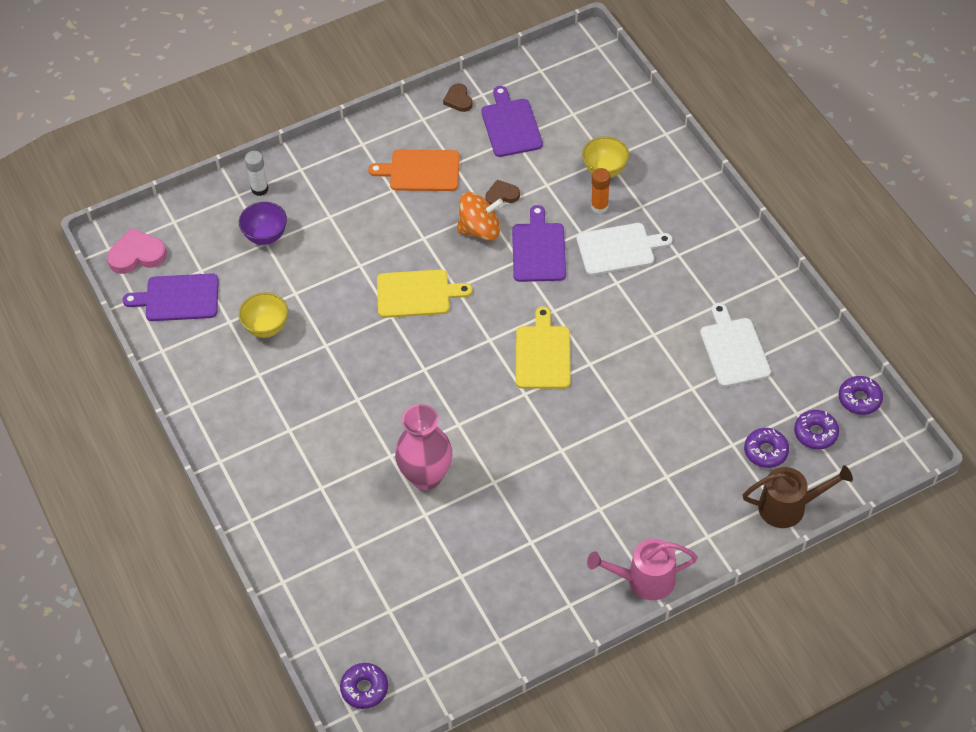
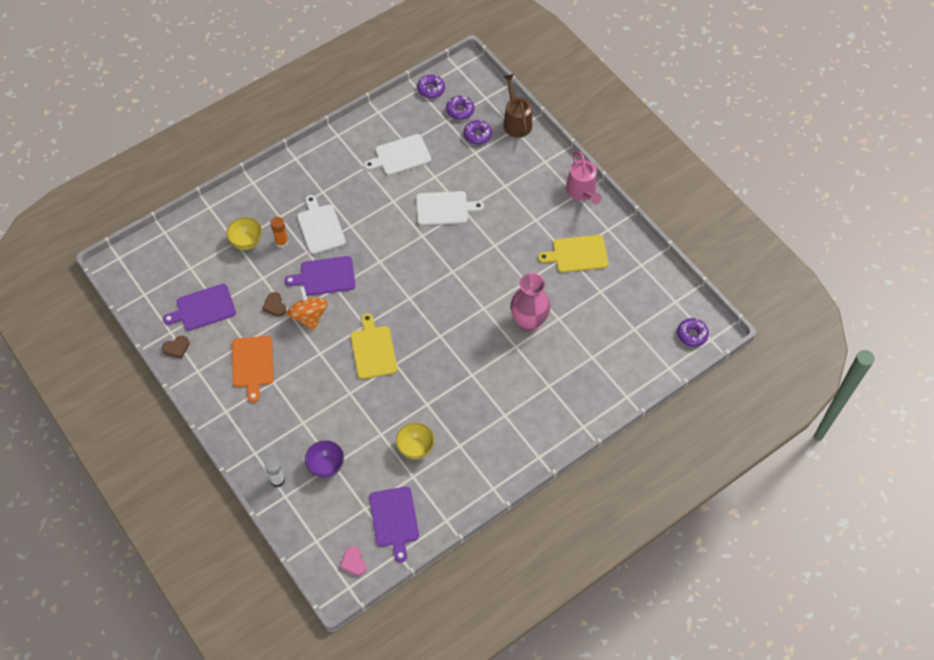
camera: 100 degrees left, 5 degrees up
(137, 255) = (353, 562): pink heart -> pink heart, size x0.61
(543, 354) = (418, 264): yellow cutting board -> yellow cutting board (577, 254)
(633, 395) = (444, 208): none -> white cutting board

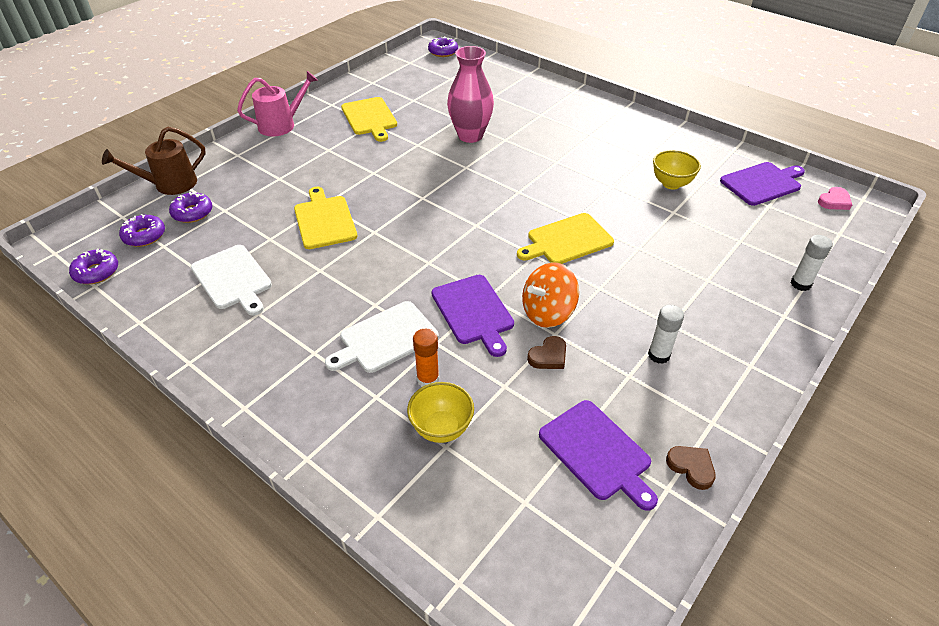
camera: 105 degrees left, 15 degrees down
(253, 364) = (659, 355): orange cutting board -> white glue stick
(326, 466) = (747, 246): purple bowl -> none
(444, 208) = (324, 220): white cutting board -> yellow cutting board

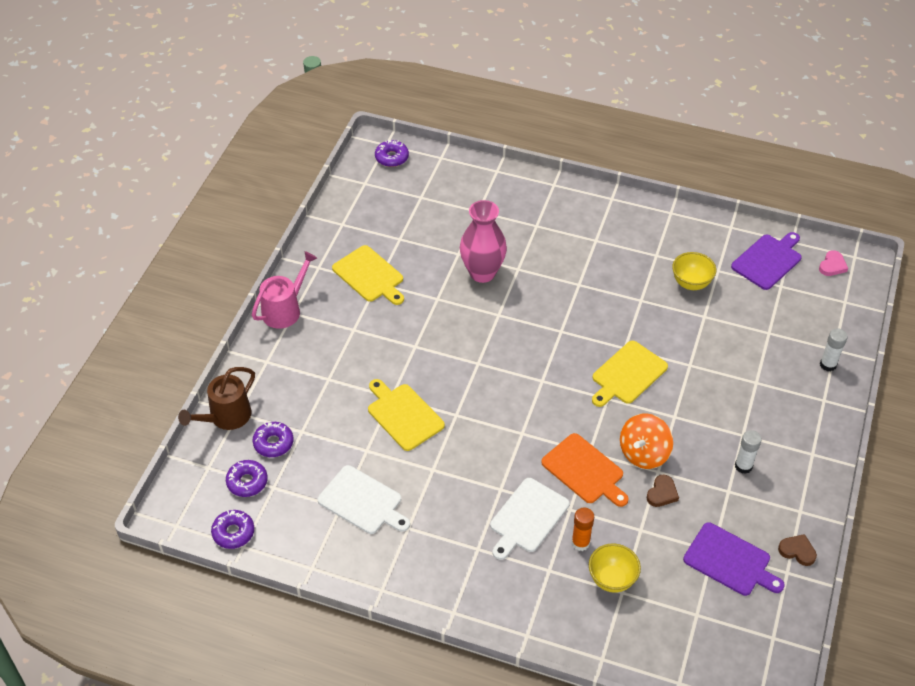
camera: 20 degrees left, 5 degrees up
(473, 312) = (585, 471): purple cutting board -> orange cutting board

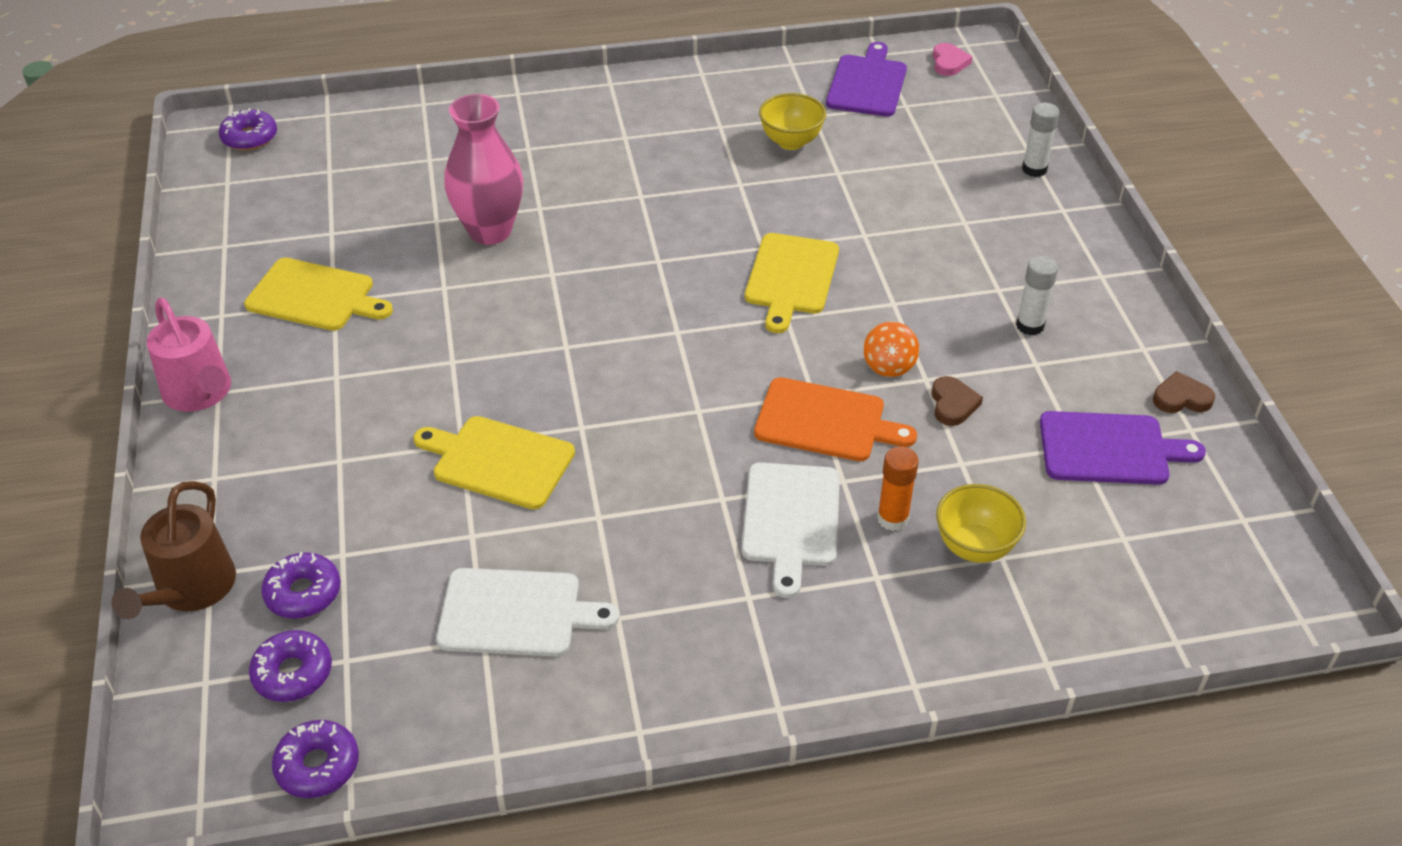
camera: 30 degrees left, 5 degrees down
(285, 310) = (200, 393): pink watering can -> pink watering can turned 135 degrees clockwise
(644, 453) = (889, 365): orange spinning top -> orange spinning top, size x0.61

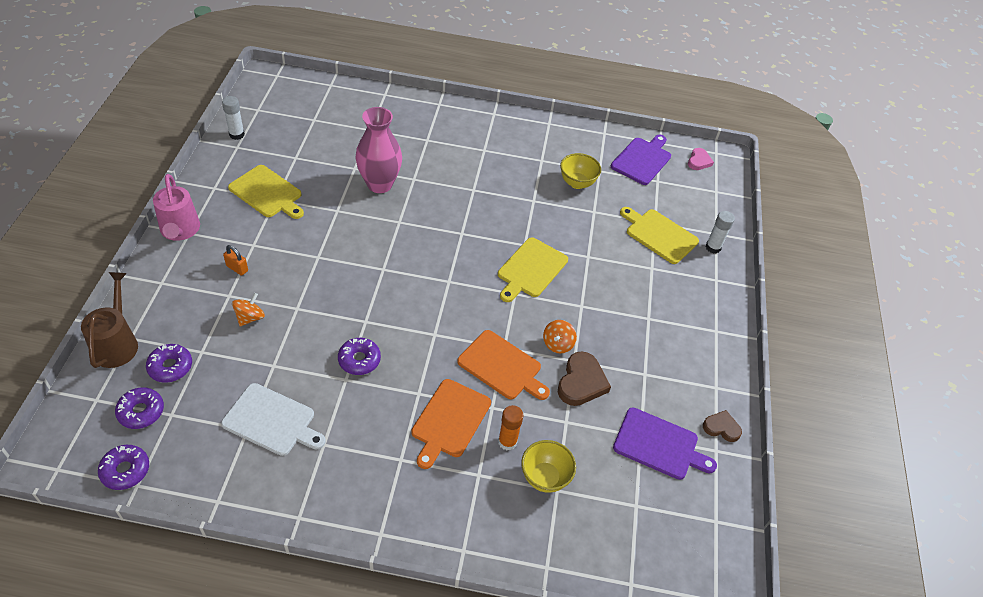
camera: 15 degrees right, 5 degrees up
(191, 589) = (117, 343): brown watering can -> brown watering can turned 150 degrees clockwise
(249, 138) = (283, 86): purple donut -> purple donut (359, 360)
(329, 418) = (237, 268): none -> orange padlock
(393, 480) = (250, 317): none -> orange spinning top
(498, 461) = (310, 326): yellow cutting board -> yellow cutting board (659, 235)
(791, 520) = (449, 421): white cutting board -> orange cutting board
(953, 404) = (581, 382): brown heart -> brown heart, size x1.63
(1030, 326) = (654, 348): white glue stick -> white glue stick (237, 134)

